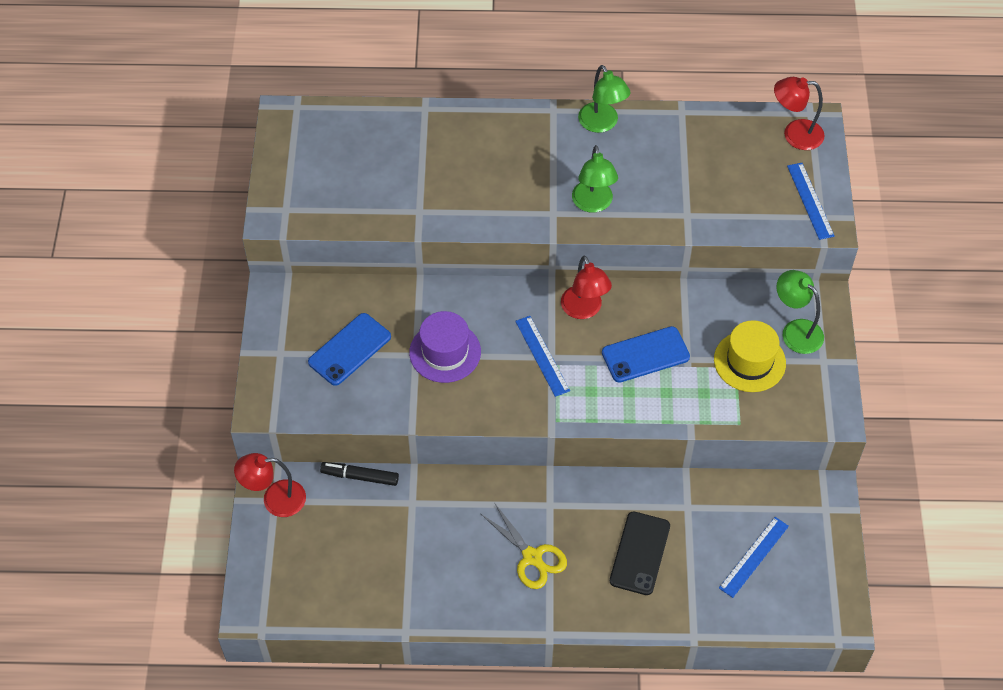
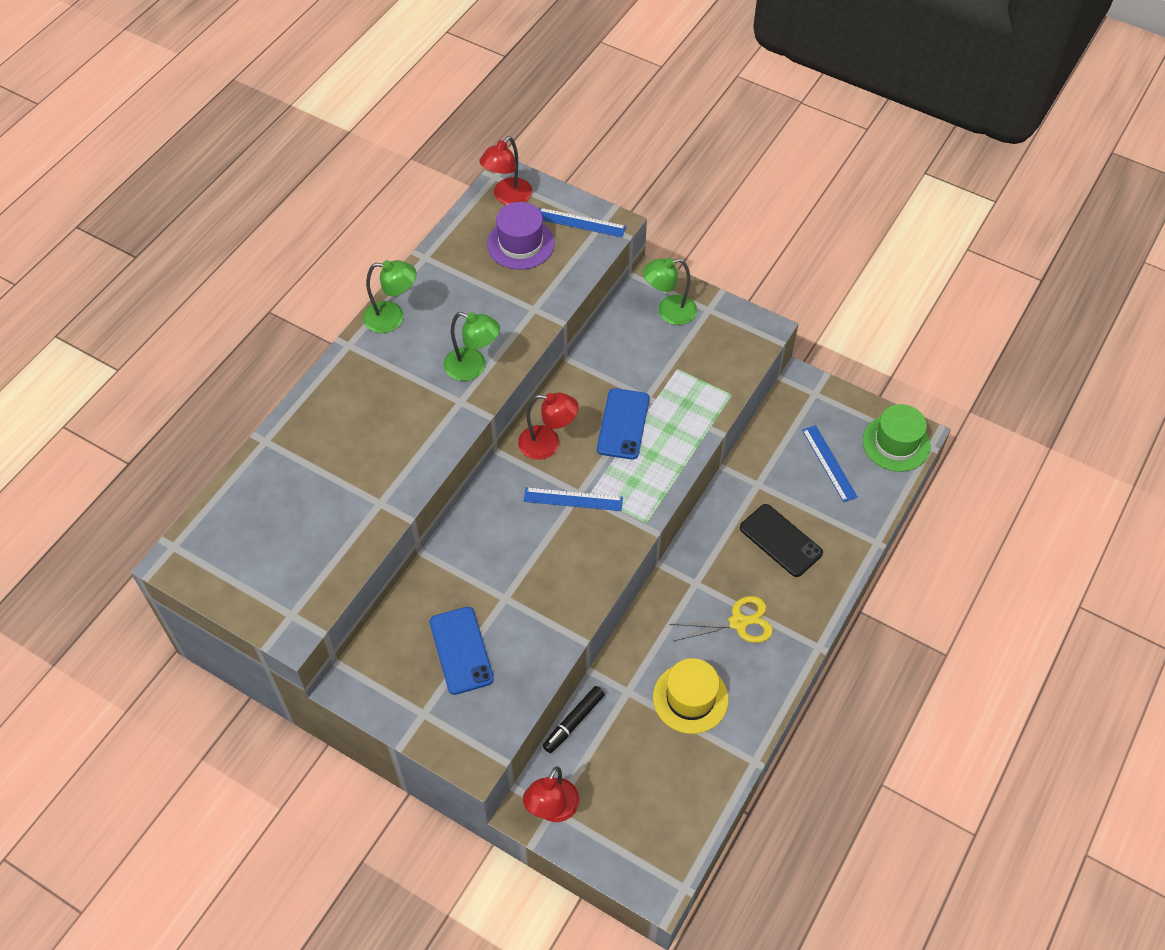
camera: 60 degrees left, 0 degrees up
(445, 352) = (518, 573): purple hat -> purple hat (520, 244)
(749, 361) = (677, 357): yellow hat -> yellow hat (690, 698)
(820, 606) = (896, 443): none -> green hat

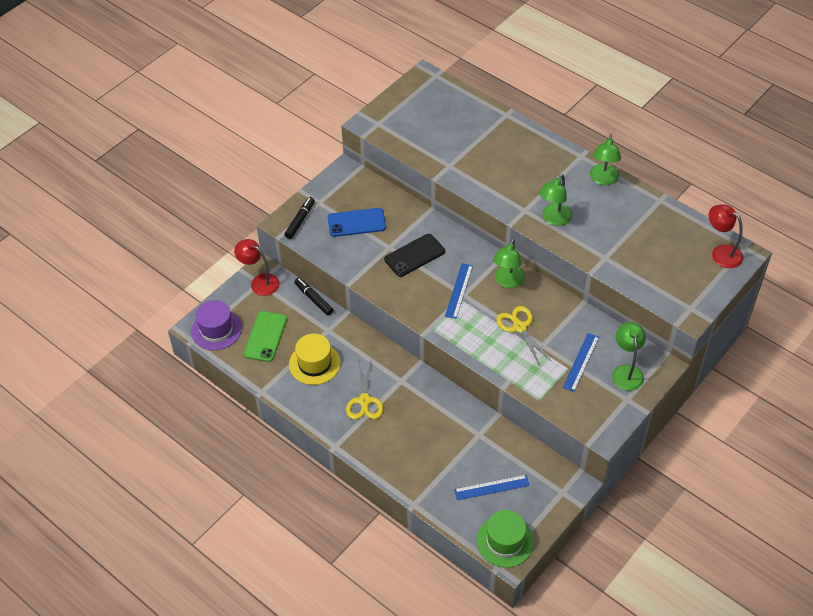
camera: 100 degrees right, 5 degrees down
(466, 735) = (300, 220): none -> black marker
(520, 244) = (671, 256): purple hat -> purple hat (216, 330)
(548, 444) = (507, 282): red lamp -> green lamp
(580, 222) = (692, 295): blue ruler -> blue ruler (581, 362)
(623, 424) = (519, 327): blue phone -> yellow scissors
(656, 777) = (265, 336): none -> green phone
(780, 540) = (426, 440): black phone -> black phone (414, 255)

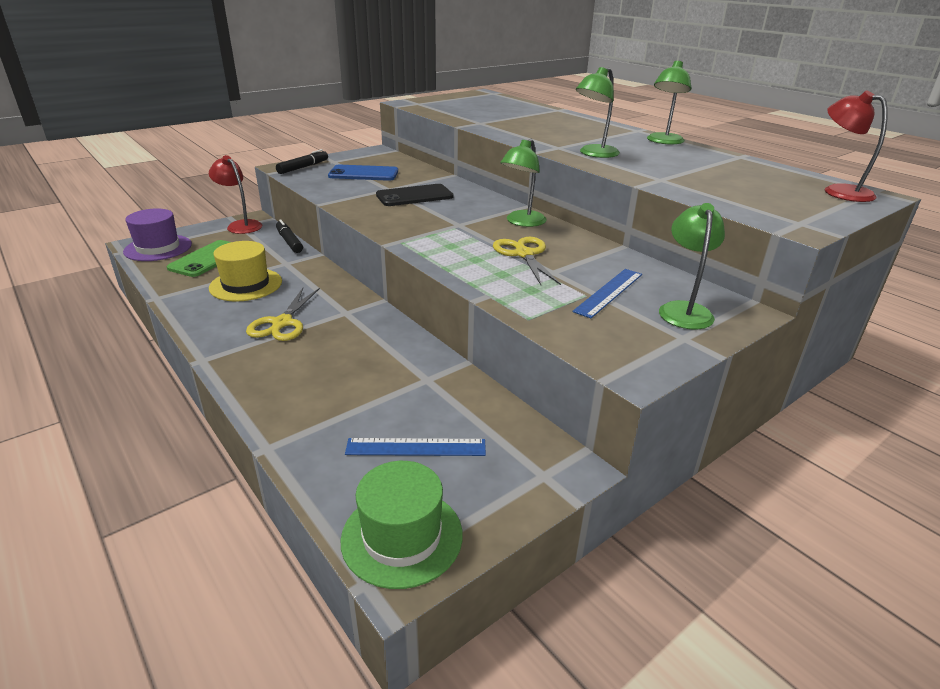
camera: 10 degrees right, 20 degrees down
(459, 290) = (454, 221): blue ruler -> none

